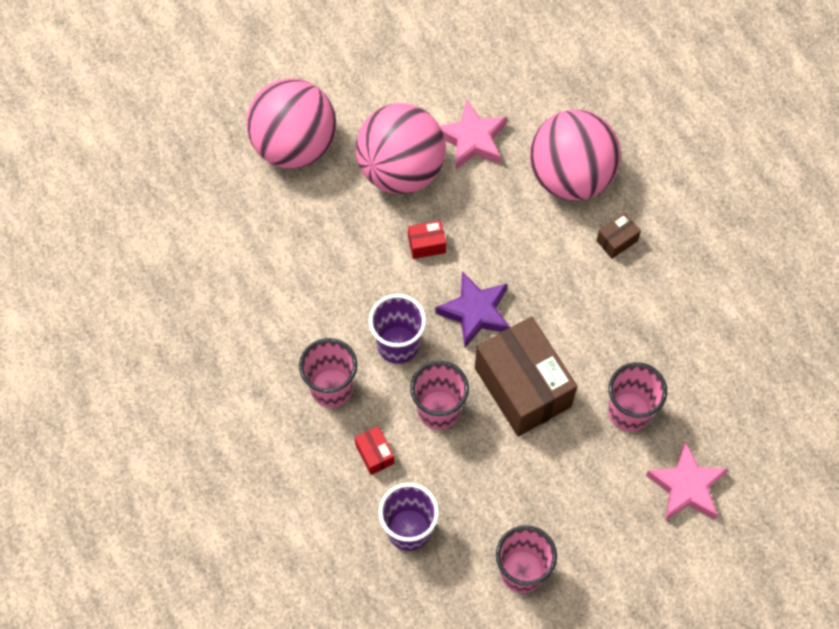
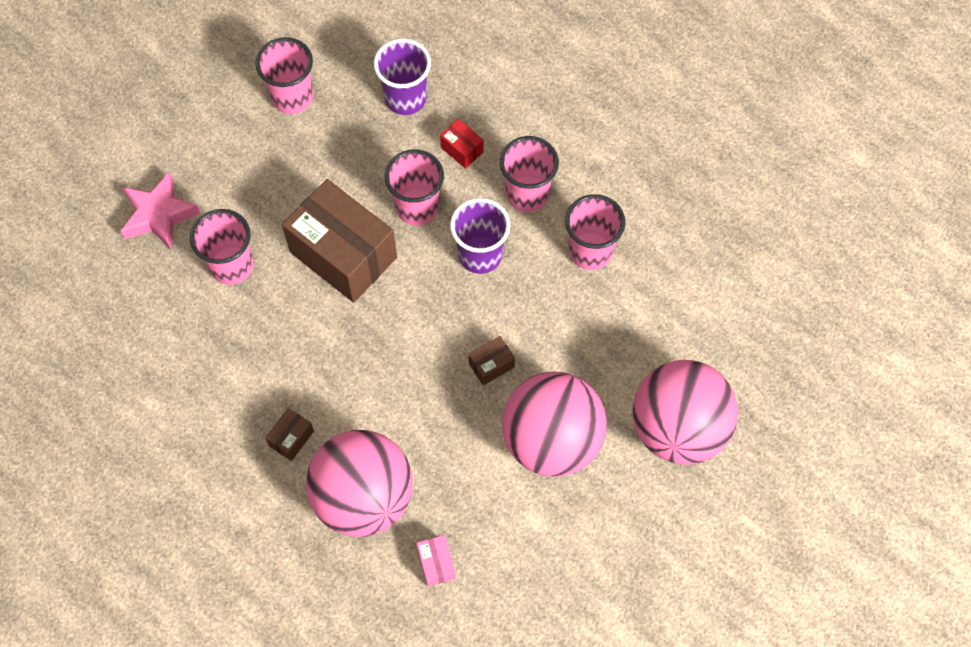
camera: 160 degrees right, 0 degrees up
(298, 314) = (590, 251): none -> pink cup
(426, 244) = (491, 365): red box -> brown box
(472, 139) = (487, 503): pink star -> none
(475, 312) = (415, 312): purple star -> none
(529, 110) = (436, 564): none -> pink box

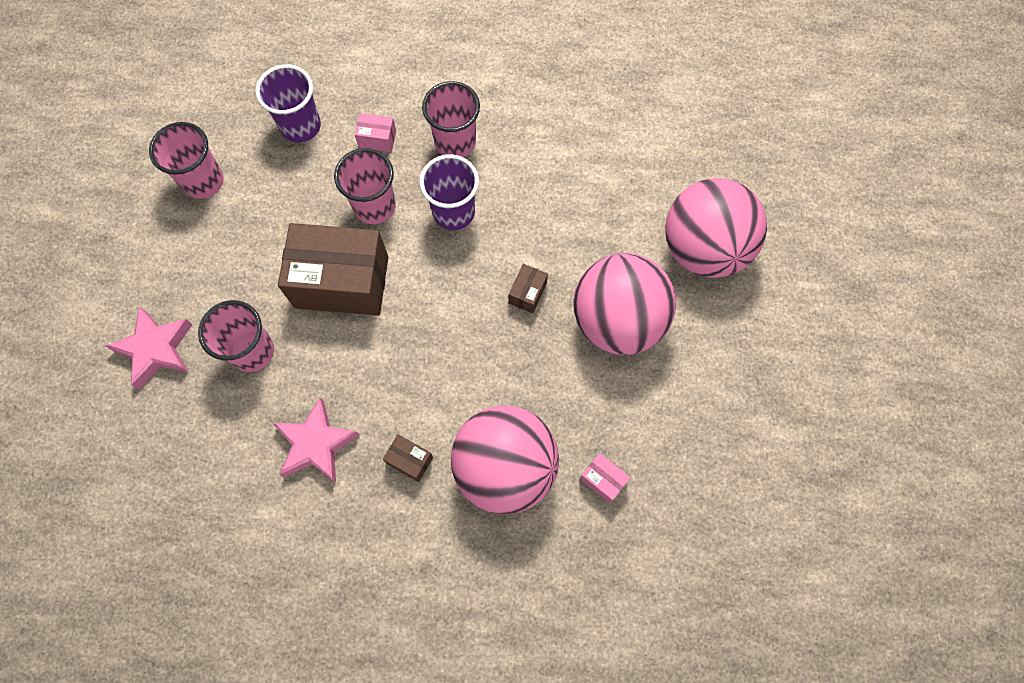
camera: 35 degrees left, 5 degrees up
(228, 375) = (316, 444): none -> pink star
(291, 438) = (410, 460): brown box -> brown box turned 60 degrees counterclockwise
(462, 150) = (377, 139): red box -> pink box
(590, 251) = (537, 156): pink cup -> none

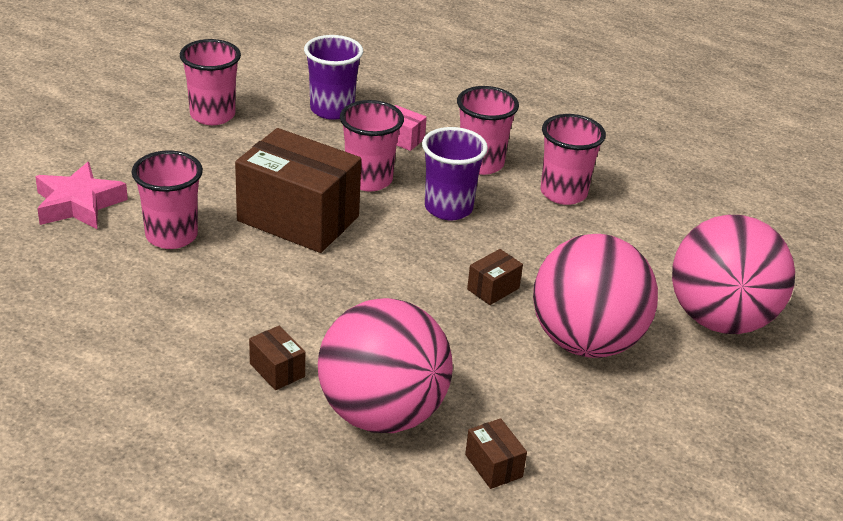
camera: 20 degrees right, 35 degrees down
(316, 444) = (185, 323): pink star -> none
(535, 150) = (563, 193): none -> pink cup
(603, 480) = (493, 466): pink box -> brown box

